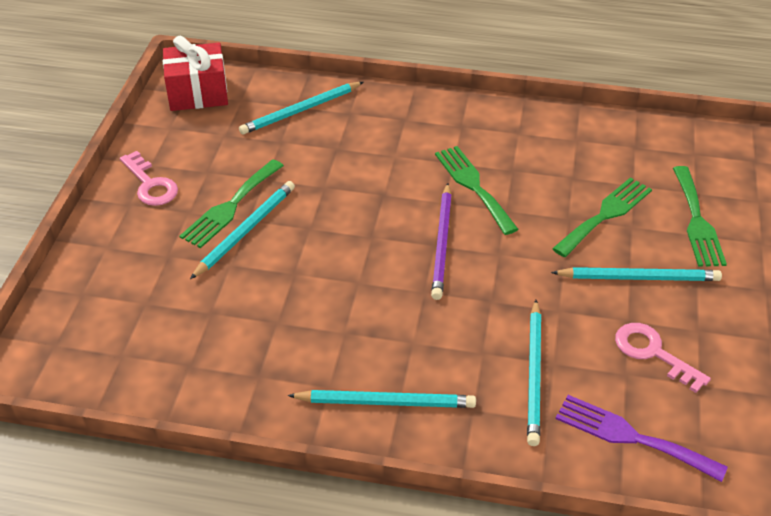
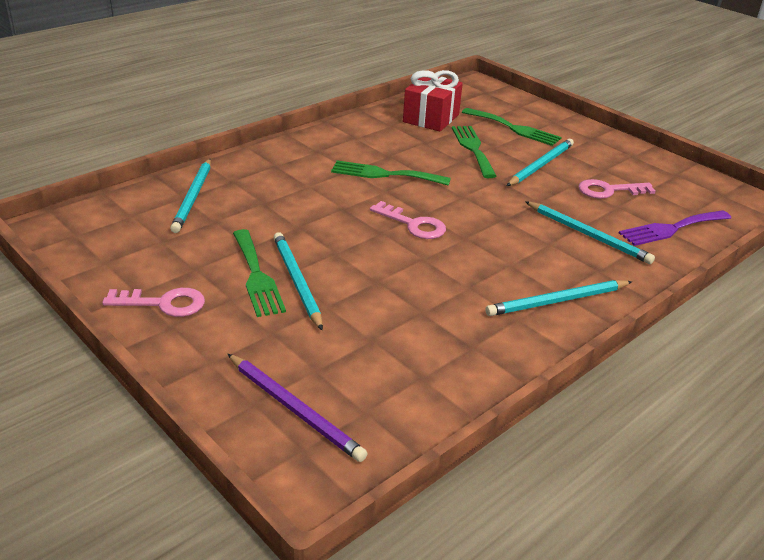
camera: 55 degrees left, 10 degrees down
(198, 93) = (84, 230): red gift -> red gift (431, 118)
(385, 402) = (558, 301): turquoise pencil -> turquoise pencil turned 150 degrees counterclockwise
(407, 248) = (413, 224): none -> pink key
(442, 243) = (425, 210): purple pencil -> purple pencil (294, 409)

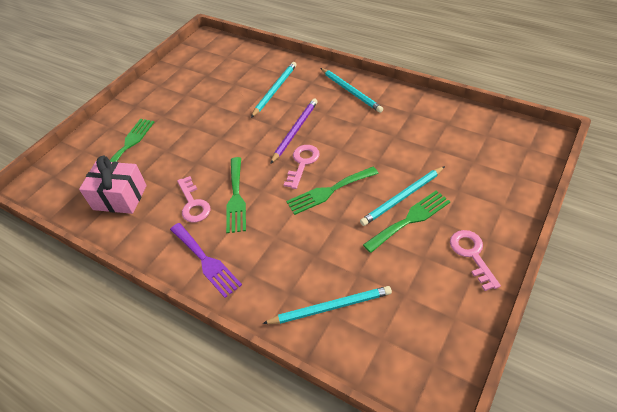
camera: 100 degrees left, 15 degrees up
(294, 409) = (507, 159): purple pencil -> purple pencil (295, 131)
(431, 118) = (120, 197): red gift -> pink gift
(473, 149) = (173, 160): green fork -> green fork (329, 191)
(540, 165) = (189, 122): turquoise pencil -> none
(609, 190) = (214, 89): pink key -> pink key (193, 204)
(671, 229) = (251, 63): purple fork -> purple fork (206, 261)

